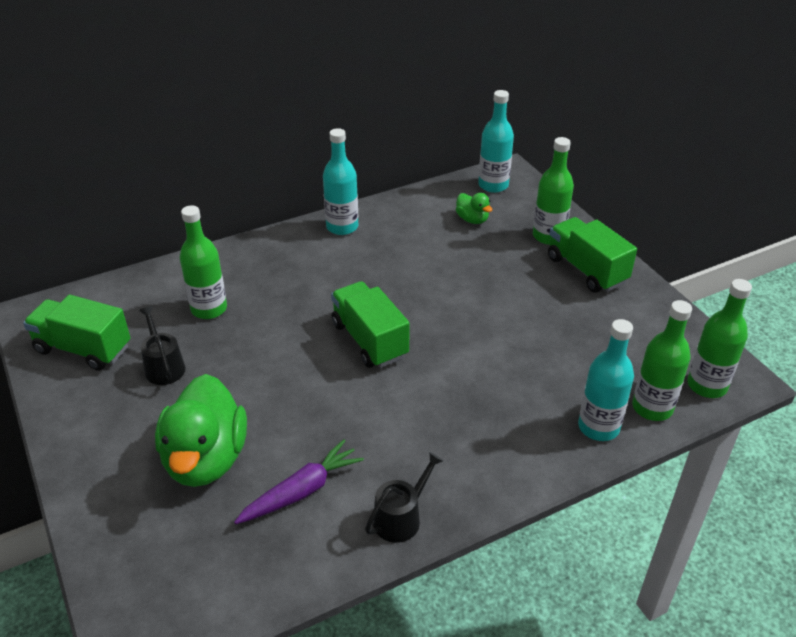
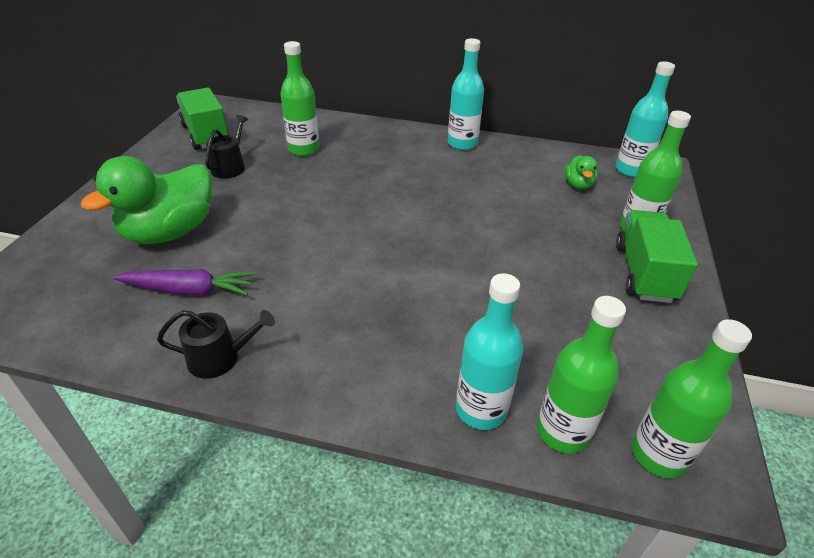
camera: 40 degrees right, 0 degrees up
(369, 340) = (378, 223): green truck -> none

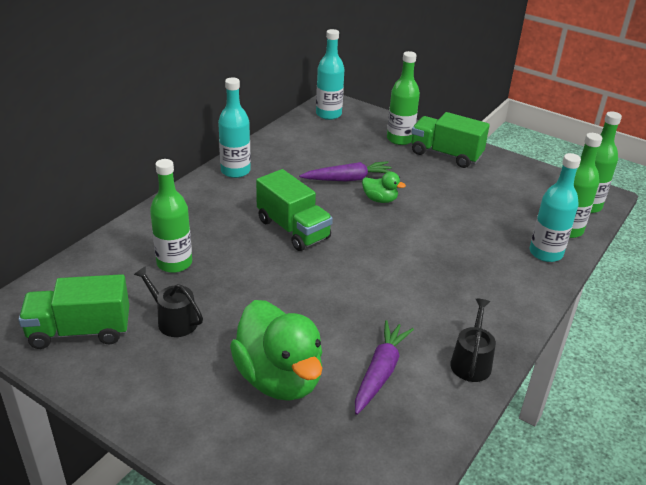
camera: 70 degrees left, 5 degrees down
(390, 194) = (293, 229): none -> green truck
(510, 208) = (348, 179): none -> purple carrot
(578, 185) = (334, 141): green duck -> green duck (380, 200)

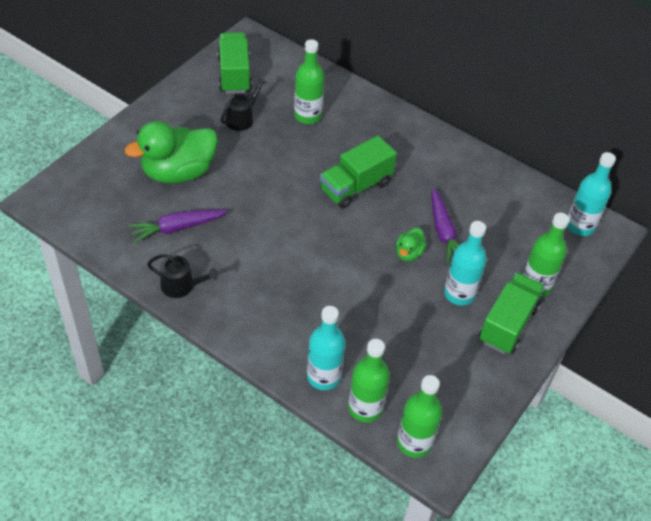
camera: 90 degrees right, 15 degrees up
(235, 171) = (447, 150): turquoise bottle -> turquoise bottle (459, 294)
(380, 372) = (177, 228): purple carrot -> purple carrot turned 135 degrees clockwise

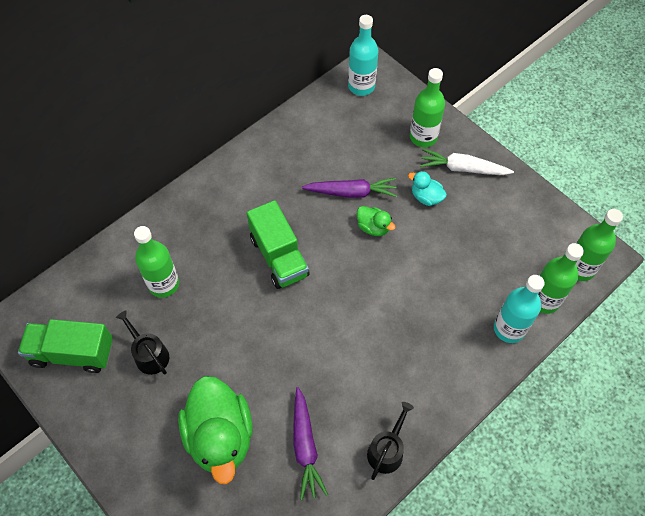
camera: 75 degrees left, 10 degrees up
(459, 294) = (426, 197): turquoise bottle -> turquoise duck
(508, 324) = (463, 168): green truck -> white carrot

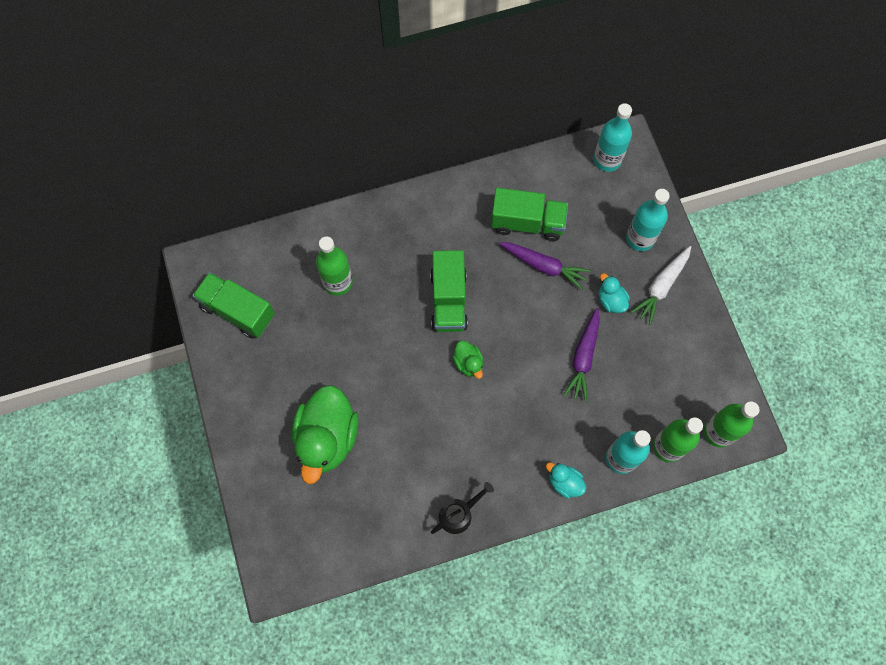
camera: 25 degrees right, 10 degrees up
(149, 354) = (299, 341): black watering can -> none
(305, 446) = (392, 479): purple carrot -> purple carrot (583, 357)
(318, 163) = (527, 223): none -> green truck
(373, 227) = (546, 309): green duck -> green duck (468, 363)
(423, 137) = (640, 238): green bottle -> turquoise bottle
(463, 168) = (661, 287): white carrot -> white carrot turned 90 degrees counterclockwise
(470, 374) = (564, 482): none -> turquoise duck

